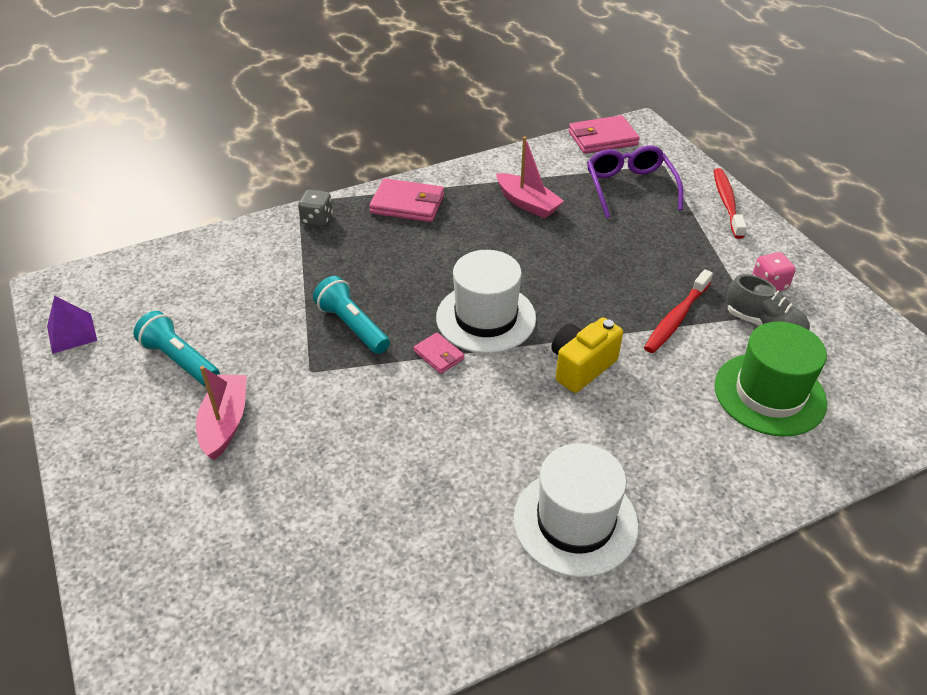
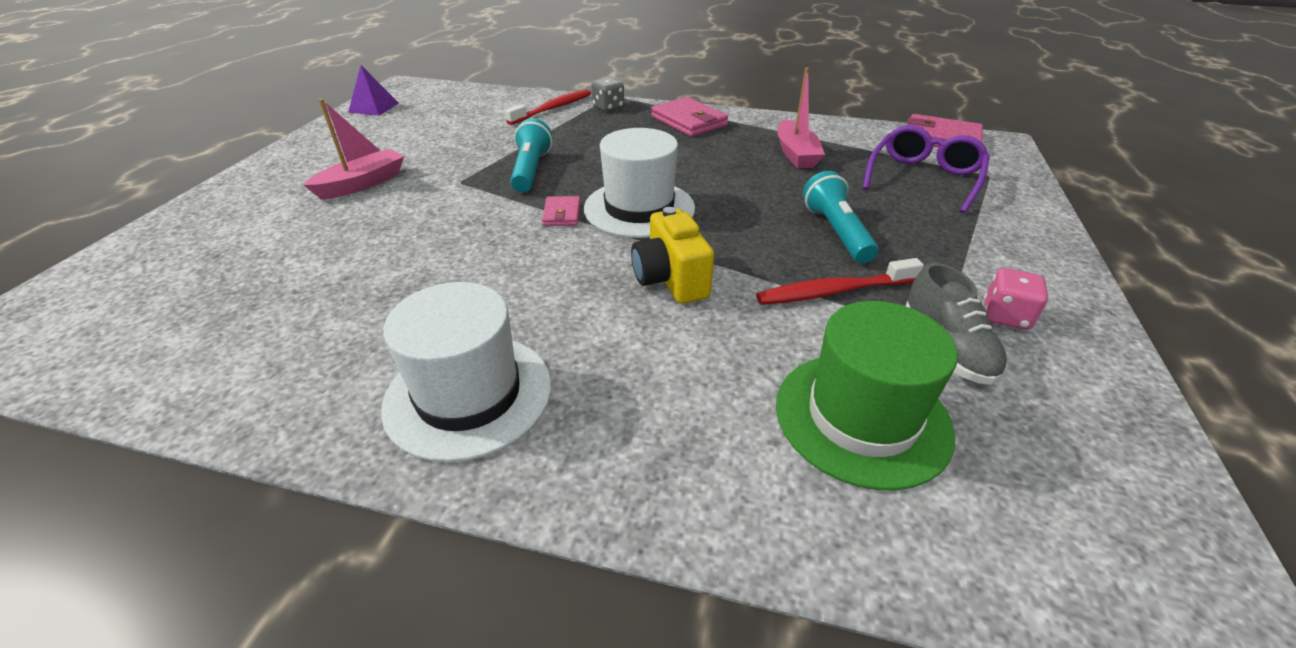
camera: 40 degrees right, 5 degrees down
(180, 360) = (399, 142): turquoise flashlight -> turquoise flashlight (836, 232)
(581, 367) = (670, 280): yellow camera -> yellow camera turned 105 degrees counterclockwise
(727, 203) = (1036, 228): red toothbrush -> red toothbrush (552, 109)

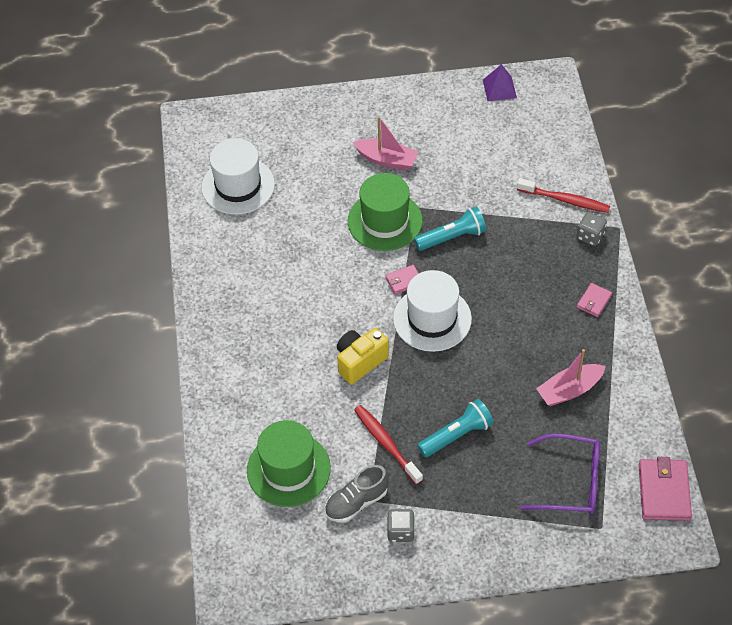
camera: 70 degrees right, 15 degrees up
(453, 206) = (385, 221): none -> green hat
(469, 394) = (238, 315): white hat -> white hat (238, 186)
(689, 121) = (594, 301): pink wallet -> pink wallet, size x0.55
(1005, 316) = (400, 531): pink dice -> grey dice

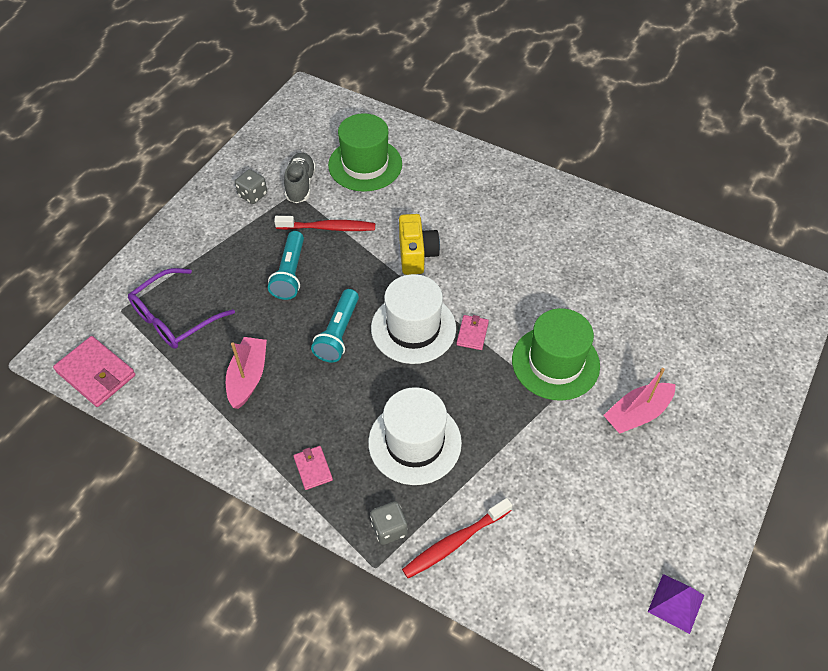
camera: 125 degrees right, 0 degrees up
(238, 186) = (686, 279): white hat -> white hat (414, 442)
(452, 237) = (491, 403): turquoise flashlight -> turquoise flashlight (338, 333)

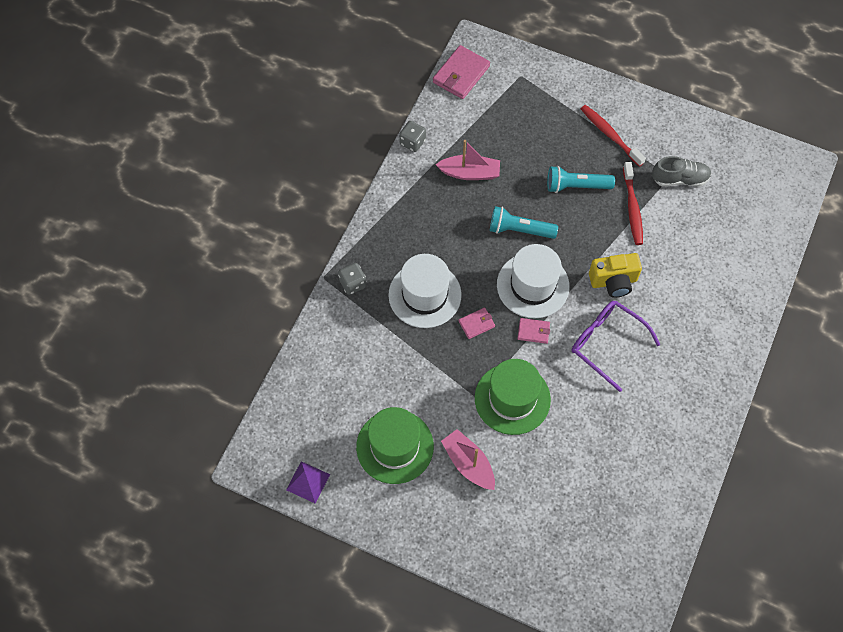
camera: 85 degrees right, 10 degrees up
(175, 317) = (519, 113): purple glasses -> purple glasses (607, 343)
(253, 195) = (660, 144): grey dice -> grey dice (412, 142)
(313, 469) = (396, 228): pink wallet -> pink wallet (476, 324)
(365, 165) = (717, 228): green hat -> green hat (395, 446)
(455, 542) = (345, 328): red toothbrush -> red toothbrush (610, 135)

